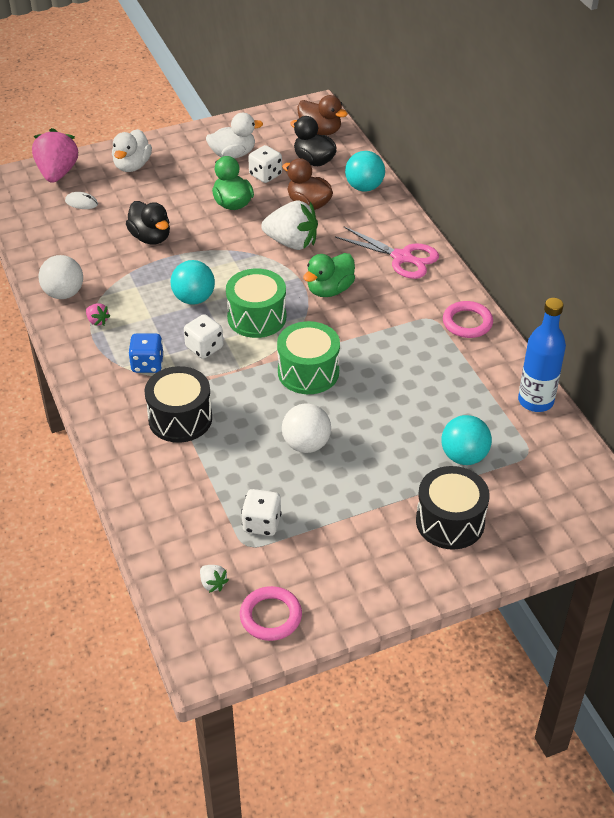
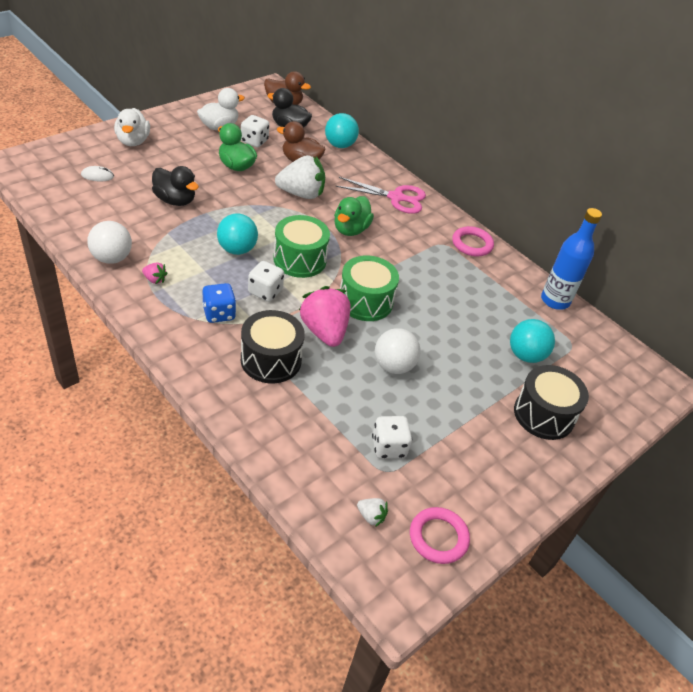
camera: 25 degrees left, 0 degrees up
(57, 173) = (64, 152): pink strawberry -> pink strawberry (324, 331)

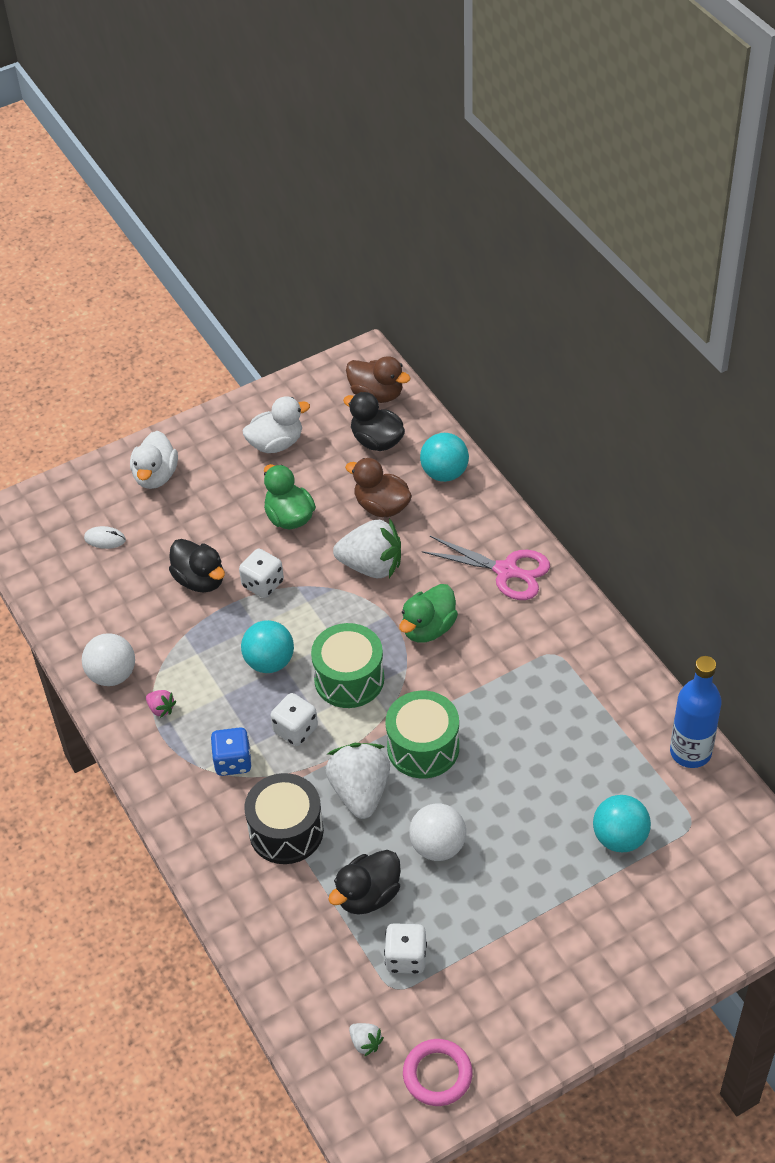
camera: 20 degrees right, 5 degrees up
(254, 141) = (321, 470): white dice -> white dice (263, 584)
(324, 331) = (360, 792): pink strawberry -> white strawberry
(347, 403) = (368, 895): none -> black duck
(472, 244) = (597, 654): pink ring -> none
(544, 414) = (616, 926): black drum -> none

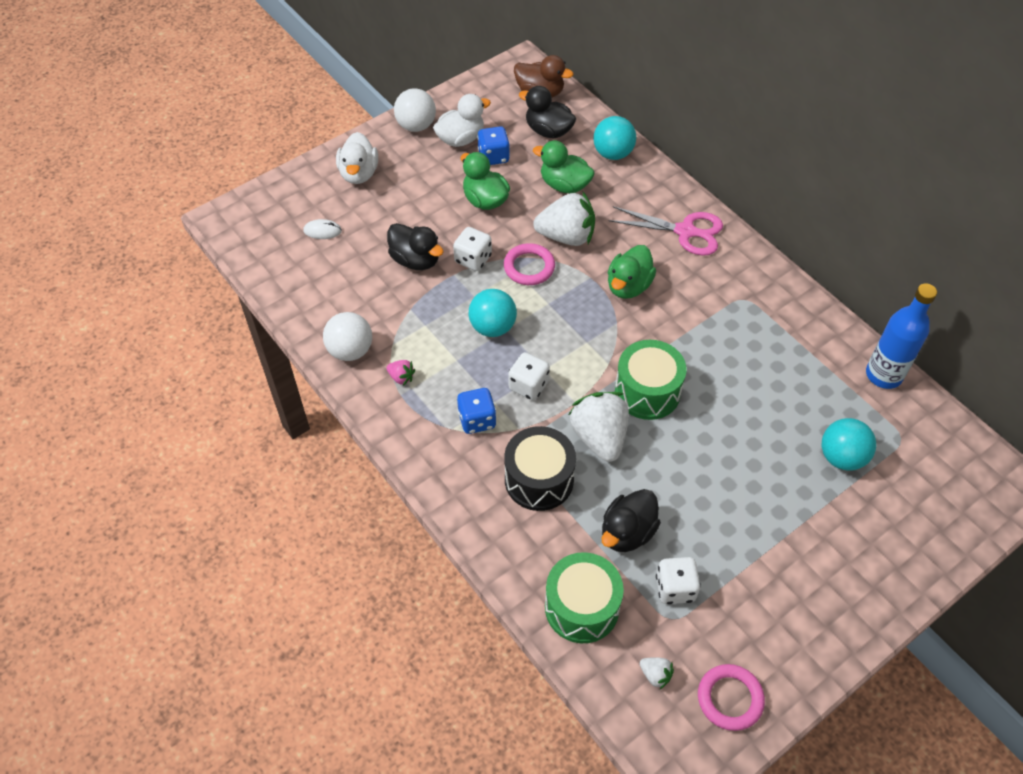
camera: 10 degrees left, 5 degrees up
(309, 467) = (493, 156): none -> blue dice
(323, 598) = (529, 267): none -> pink ring
(349, 679) = (567, 336): green drum -> green drum (582, 607)
(381, 506) = (564, 185): brown duck -> green duck
(438, 846) = (681, 480): white ball -> white ball (416, 126)

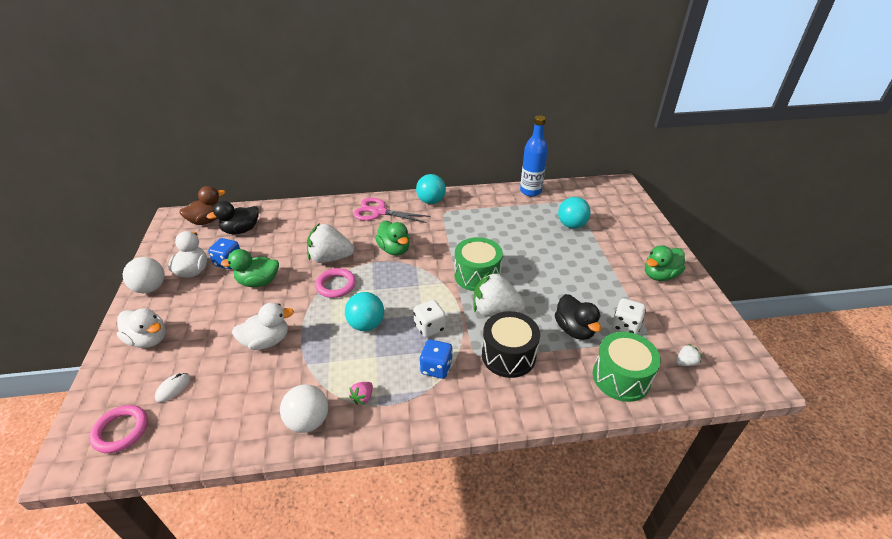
camera: 60 degrees left, 15 degrees down
(401, 377) = (363, 397): pink strawberry -> pink strawberry turned 150 degrees clockwise
(415, 260) = (266, 341): black duck -> white duck
(473, 259) = (300, 309): white dice -> none
(564, 185) = (291, 242): green duck -> green duck (660, 275)
(566, 236) = (330, 258): white strawberry -> white strawberry turned 120 degrees counterclockwise
(613, 153) = (292, 213): turquoise ball -> turquoise ball (431, 201)
(685, 232) = (379, 212): pink scissors -> pink scissors turned 120 degrees counterclockwise
(730, 699) = (712, 335): pink ring -> pink ring (121, 431)

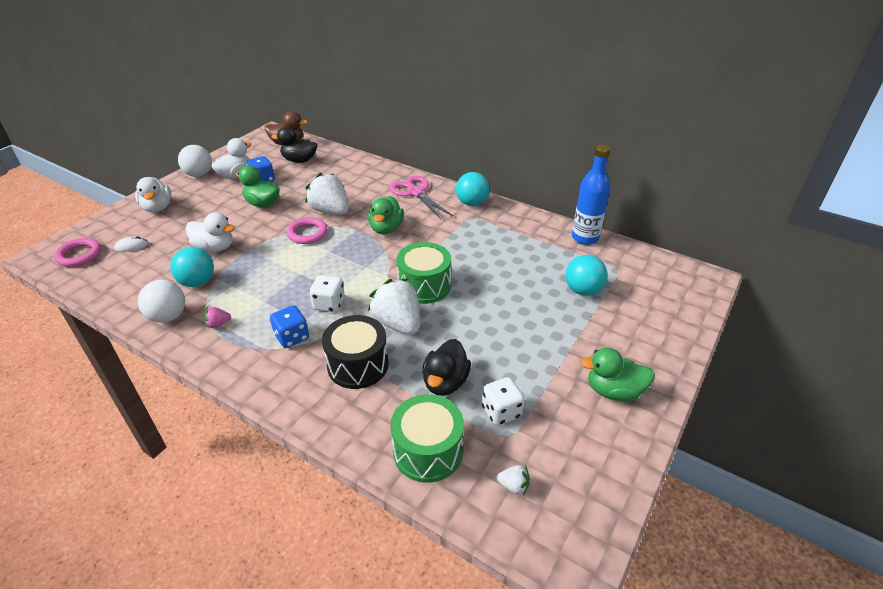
camera: 40 degrees right, 0 degrees up
(366, 324) = (289, 274): turquoise ball -> turquoise ball (197, 282)

